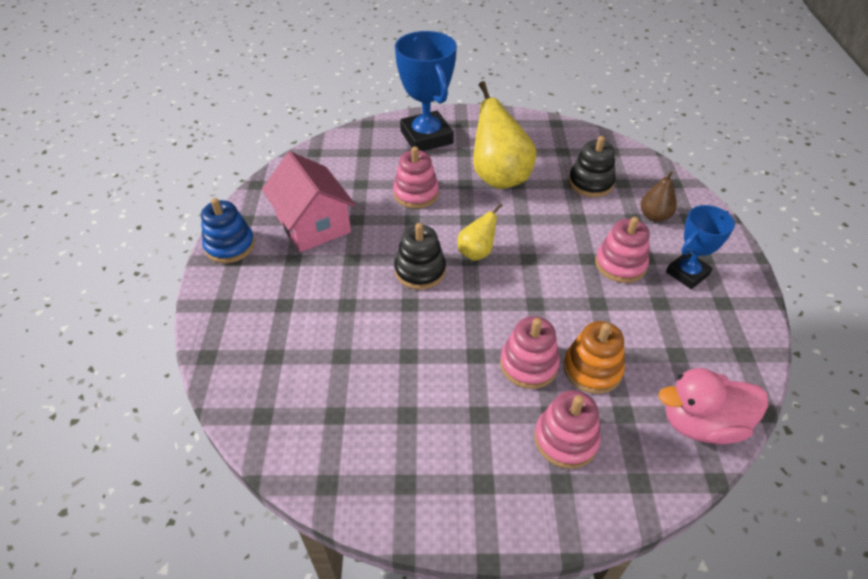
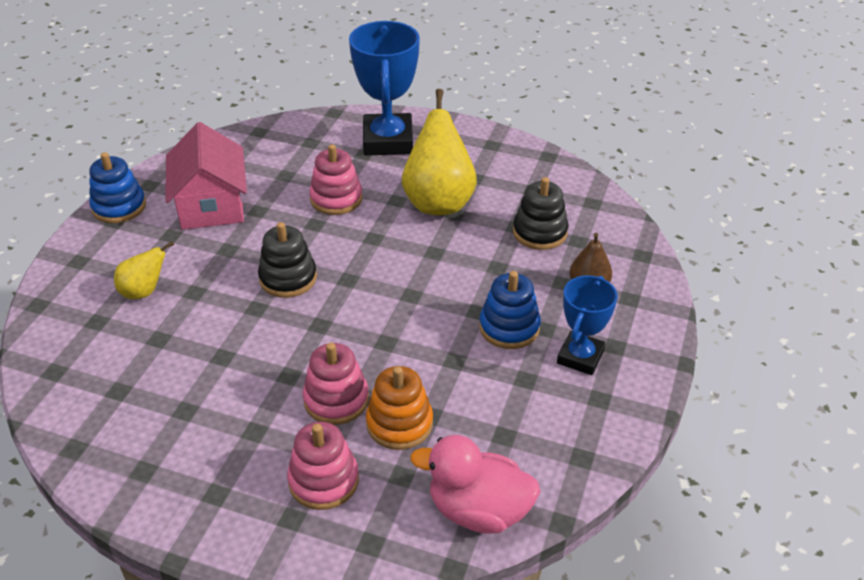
camera: 20 degrees right, 5 degrees down
(476, 252) = (359, 275): yellow pear -> yellow pear (144, 291)
(620, 264) = (509, 327): pink stacking toy -> blue stacking toy
(687, 273) = (580, 357): blue trophy -> blue trophy turned 45 degrees counterclockwise

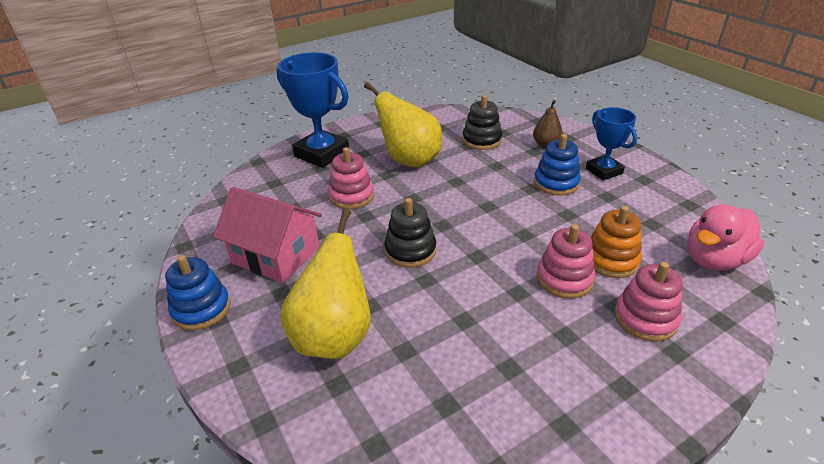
camera: 50 degrees left, 5 degrees down
(144, 291) = (334, 336): yellow pear -> yellow pear, size x1.92

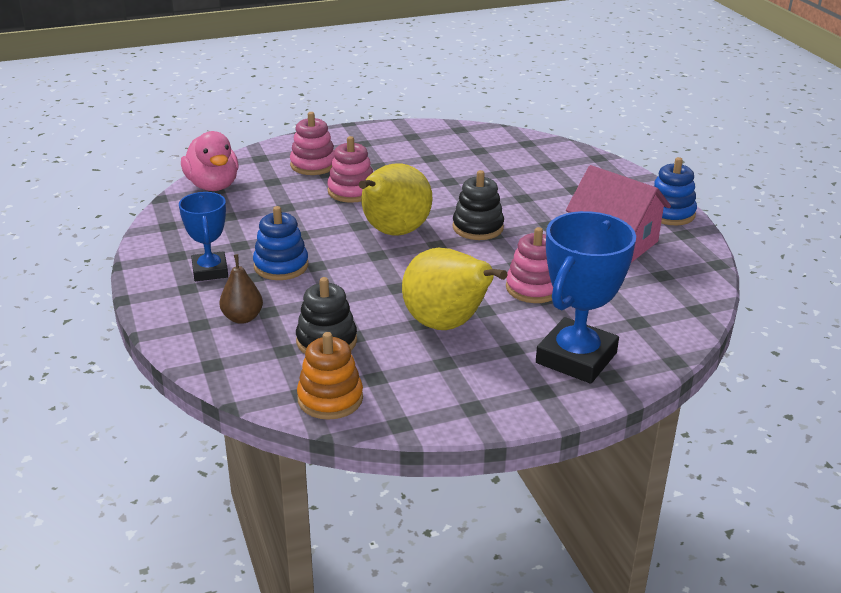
camera: 170 degrees left, 5 degrees down
(322, 154) = (576, 358): blue trophy -> blue trophy turned 75 degrees clockwise
(334, 336) = (553, 185): yellow pear -> yellow pear (393, 233)
(611, 260) = (299, 197): orange stacking toy -> orange stacking toy (330, 399)
(714, 260) = (213, 186): pink duck -> pink duck turned 90 degrees clockwise

